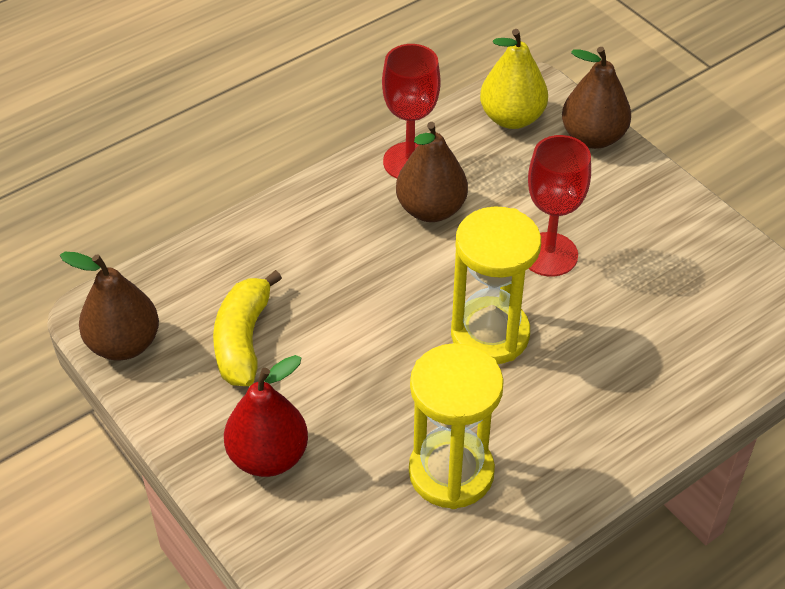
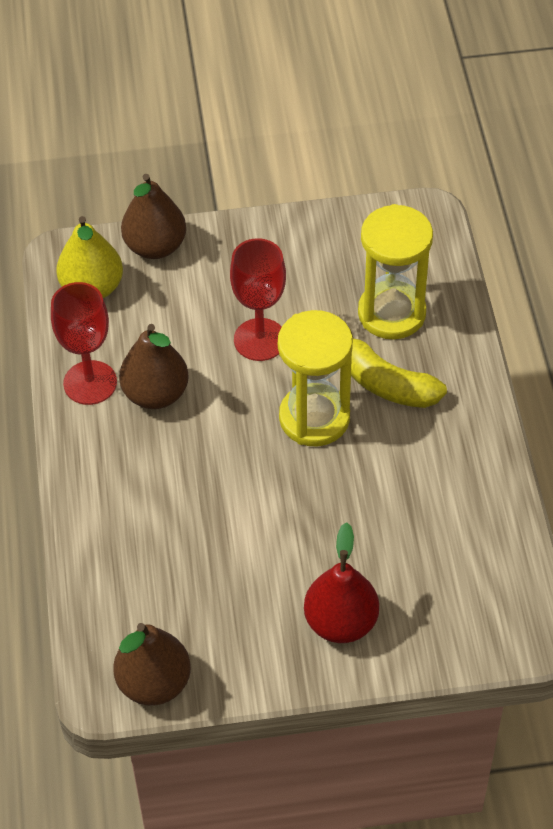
camera: 60 degrees left, 5 degrees up
(243, 340) = (209, 591): yellow banana -> yellow banana (386, 384)
(451, 472) = (429, 506): yellow hourglass -> yellow hourglass (391, 313)

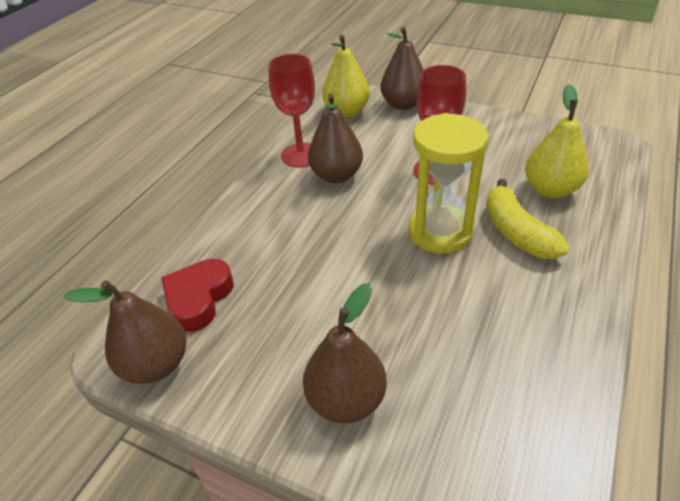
camera: 35 degrees right, 10 degrees down
(134, 606) = (199, 298): none -> red heart
(341, 622) = (346, 399): red pear -> brown pear
(391, 313) = (550, 190): yellow hourglass -> yellow pear

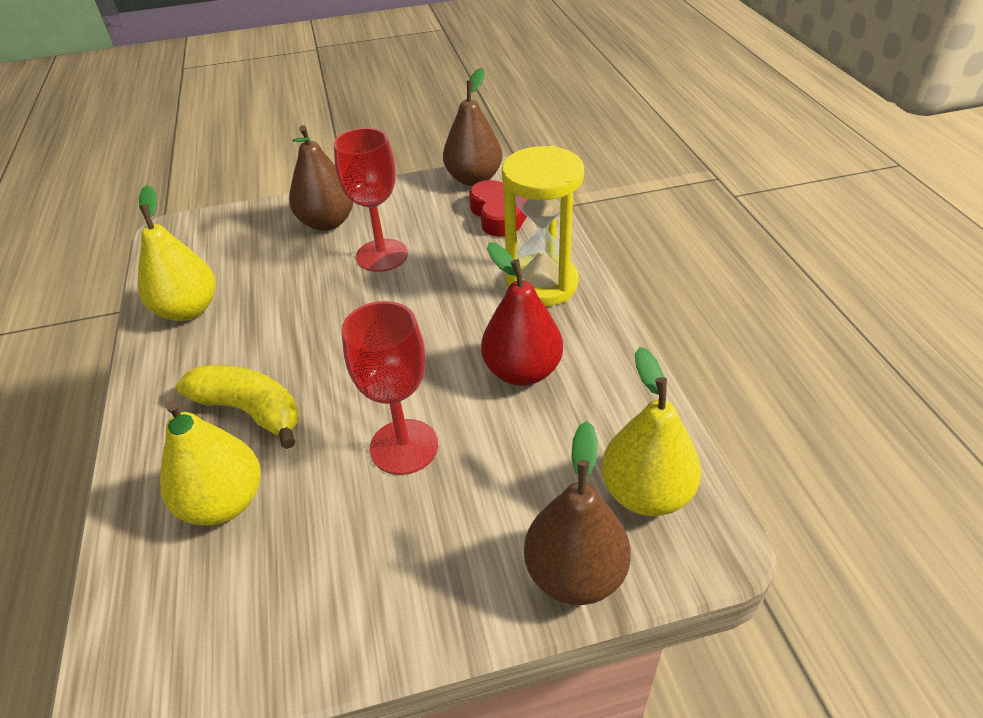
camera: 140 degrees right, 0 degrees up
(301, 155) = (602, 374): red goblet -> red goblet (382, 255)
(336, 175) = (522, 371): brown pear -> red pear
(440, 232) = (339, 366): yellow hourglass -> yellow hourglass (542, 284)
(544, 357) = (188, 310): none -> yellow pear

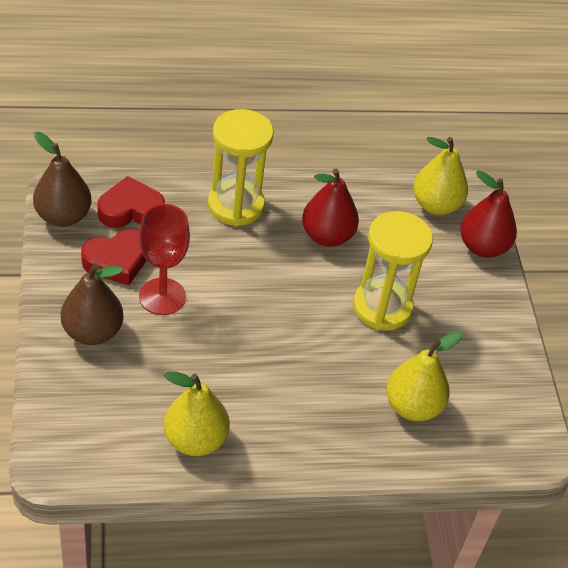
camera: 90 degrees left, 5 degrees up
(250, 411) = (331, 392): yellow banana -> none
(404, 447) = (382, 307): red goblet -> yellow hourglass
(424, 219) = (117, 261): none -> red heart
(575, 574) = (482, 247): brown pear -> red pear

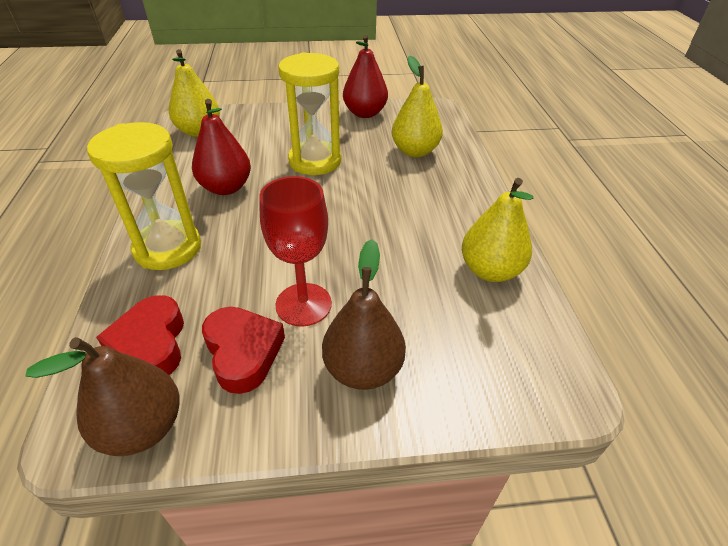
camera: 85 degrees left, 5 degrees down
(482, 247) = (250, 114): red pear -> red pear (365, 113)

